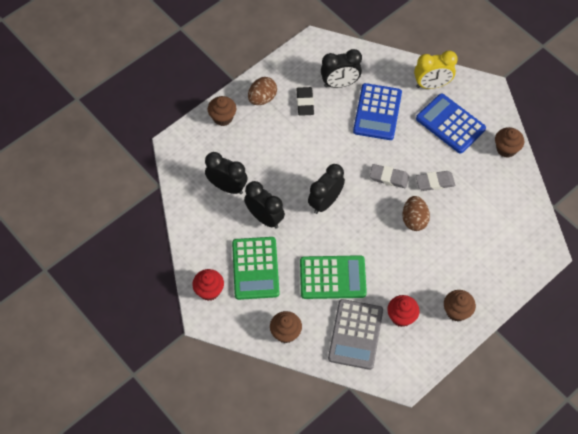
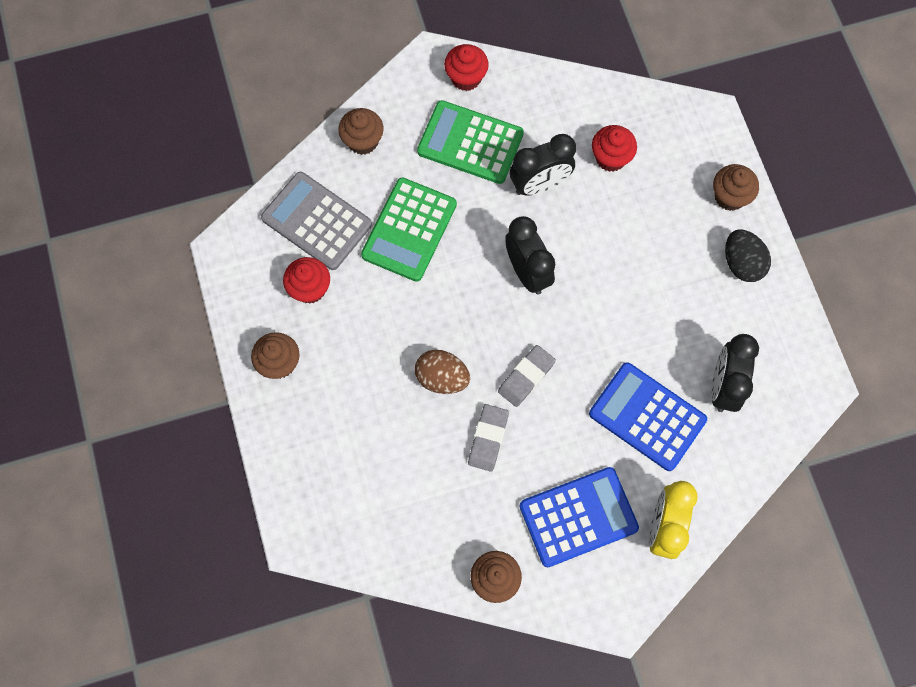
camera: 115 degrees right, 10 degrees up
(227, 187) = (610, 158): black clock -> red cupcake
(262, 98) = (742, 263): brown egg -> black egg
(305, 103) = (709, 319): black eraser -> none

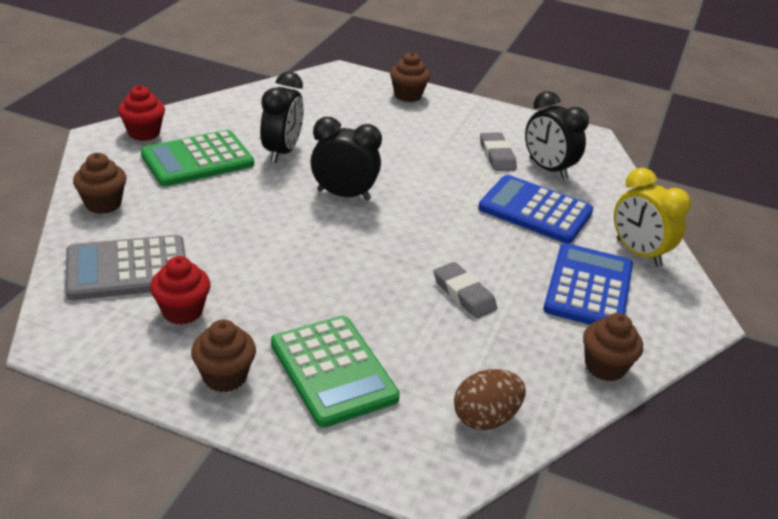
camera: 55 degrees left, 35 degrees down
(409, 230) = (219, 227): green calculator -> green calculator (333, 371)
(442, 378) = (376, 286): brown egg -> brown egg (485, 418)
(526, 377) = (432, 244): grey eraser -> grey eraser (497, 155)
(610, 158) = (309, 117): red cupcake -> none
(647, 416) = (535, 210): blue calculator -> blue calculator turned 45 degrees clockwise
(742, 263) = (462, 116): black egg -> none

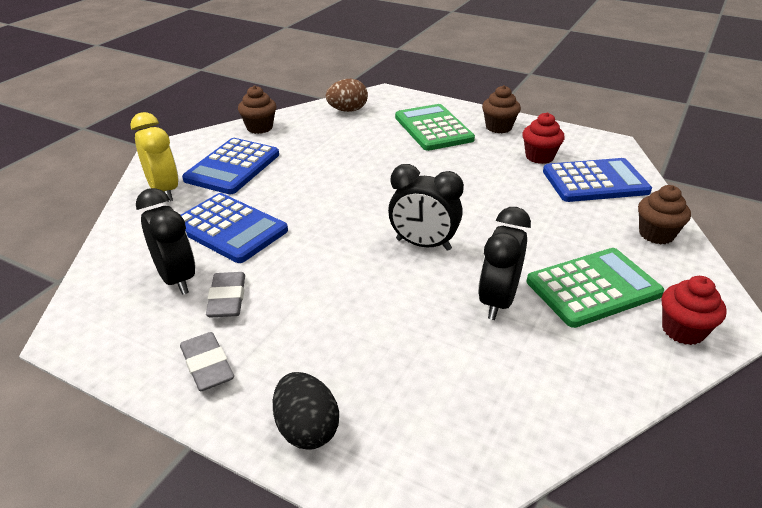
camera: 170 degrees left, 0 degrees up
(127, 269) = (595, 181): grey calculator -> blue calculator
(407, 95) = (307, 429): brown cupcake -> black egg
(464, 294) = (334, 164): grey eraser -> grey eraser (207, 365)

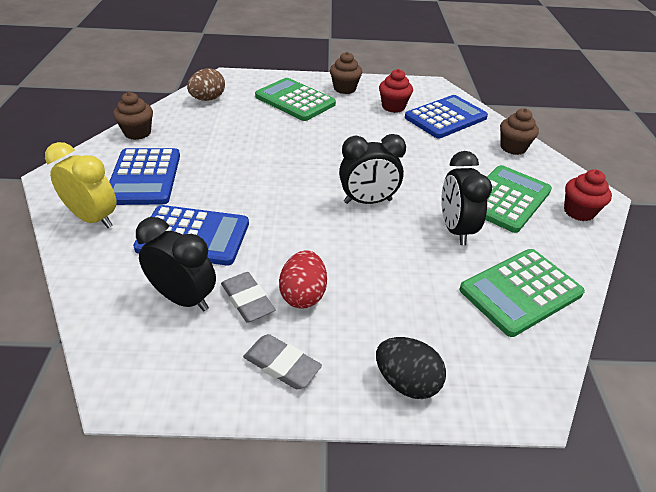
camera: 30 degrees left, 5 degrees up
(280, 311) = (303, 295): none -> red egg
(517, 391) = (520, 292): none -> green calculator

